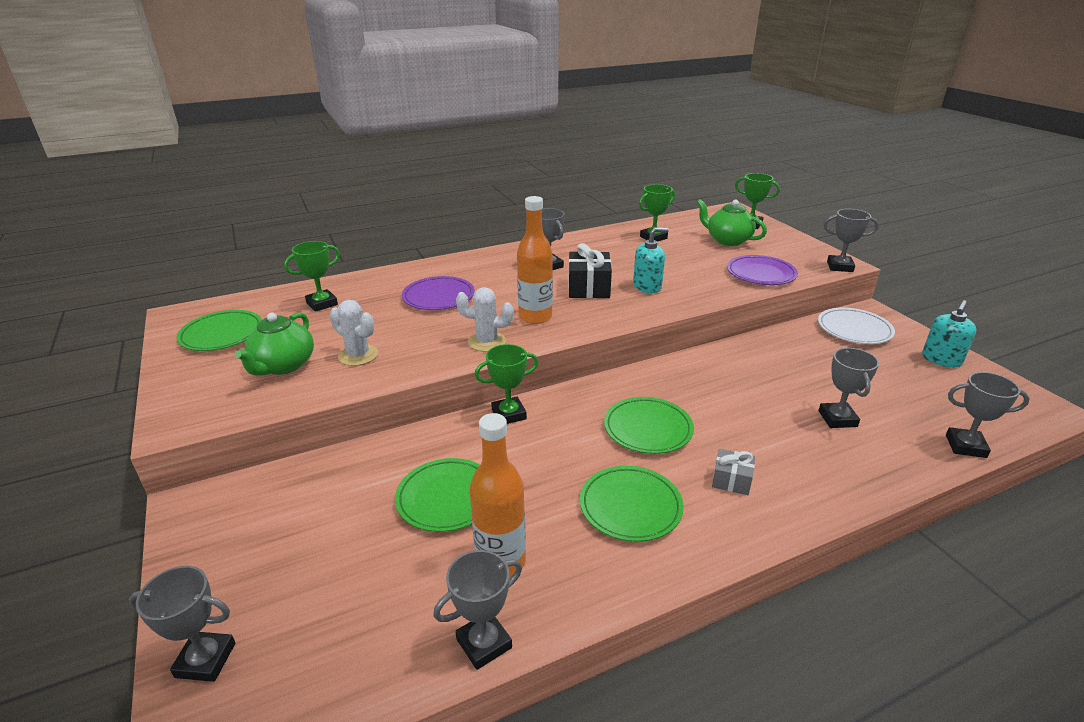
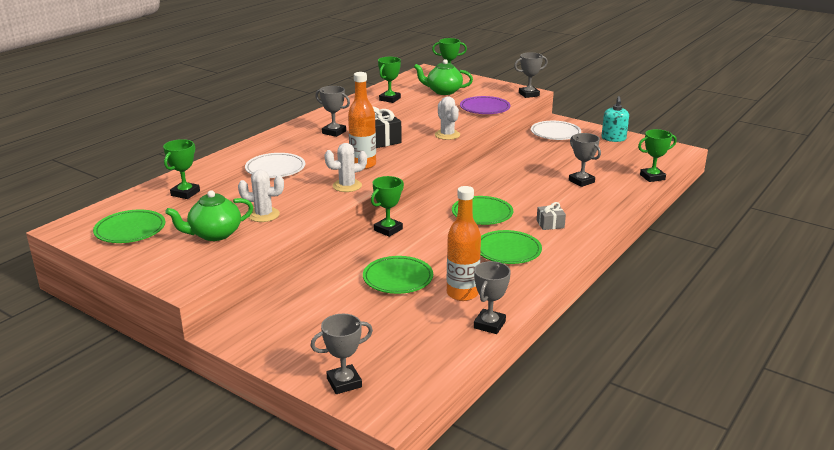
camera: 30 degrees left, 5 degrees down
(283, 366) = (214, 234): green teapot -> green teapot turned 75 degrees clockwise
(438, 297) = (275, 169): purple plate -> white plate
(647, 286) = (419, 131): turquoise soap dispenser -> none
(677, 301) = (447, 135): none -> white cactus
(965, 446) = (652, 177): grey trophy -> green trophy

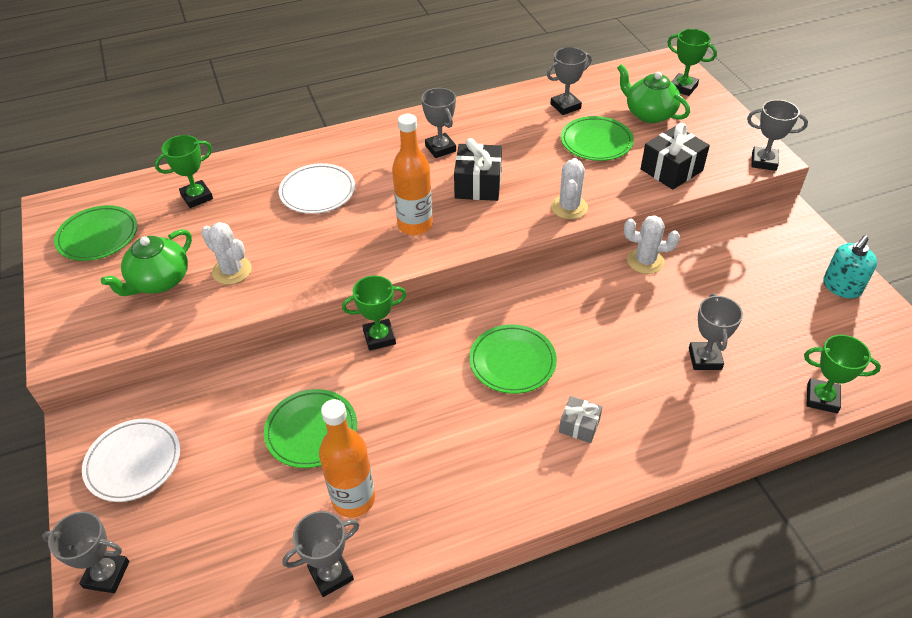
camera: 35 degrees right, 20 degrees up
(214, 234) = (159, 281): green teapot -> green teapot turned 60 degrees counterclockwise
(347, 186) = (361, 258): white cactus -> white cactus (645, 261)
(389, 99) = (565, 106): green trophy -> grey trophy
(484, 108) = (671, 170): purple plate -> black gift
(508, 250) = (478, 449): green plate -> green plate (596, 142)
(555, 133) = (762, 241): white plate -> white plate (133, 462)

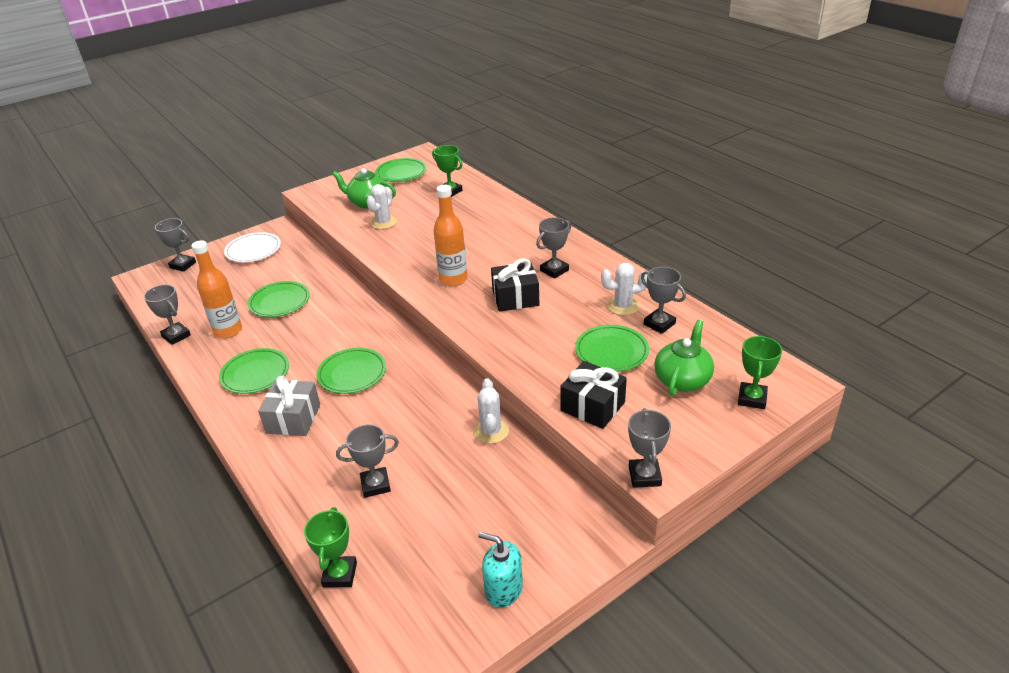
camera: 75 degrees right, 10 degrees down
(106, 574) = (183, 265): grey trophy -> grey trophy turned 60 degrees counterclockwise
(317, 192) = (474, 231): white plate -> none
(379, 337) = (364, 308): green trophy -> none
(473, 465) = (255, 374): none -> green plate
(569, 207) = (506, 350): white cactus -> white cactus (623, 306)
(579, 426) = (293, 419): grey gift -> grey gift, size x1.71

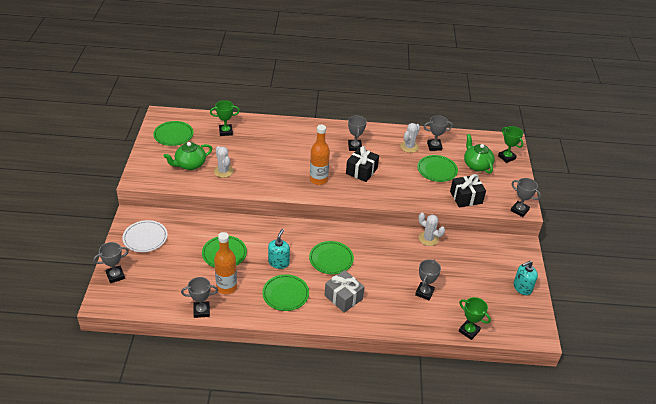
camera: 55 degrees left, 5 degrees up
(304, 341) = (278, 262): none -> turquoise soap dispenser

